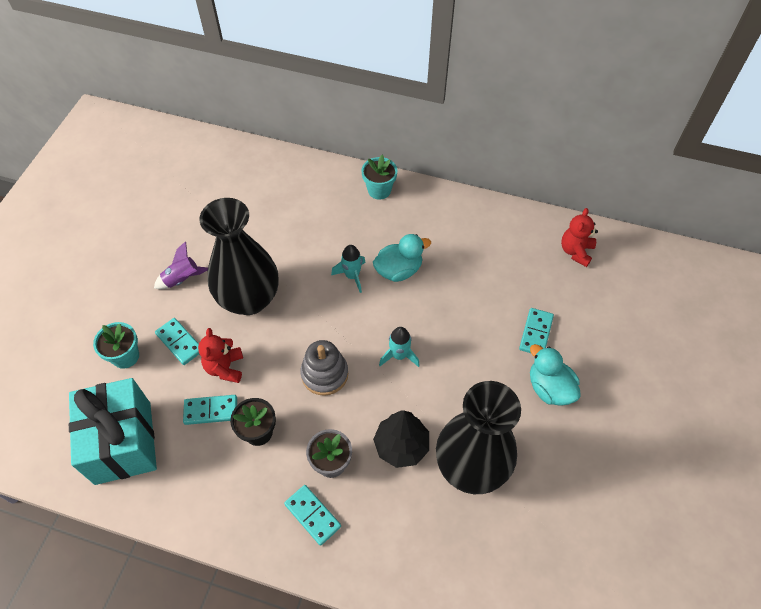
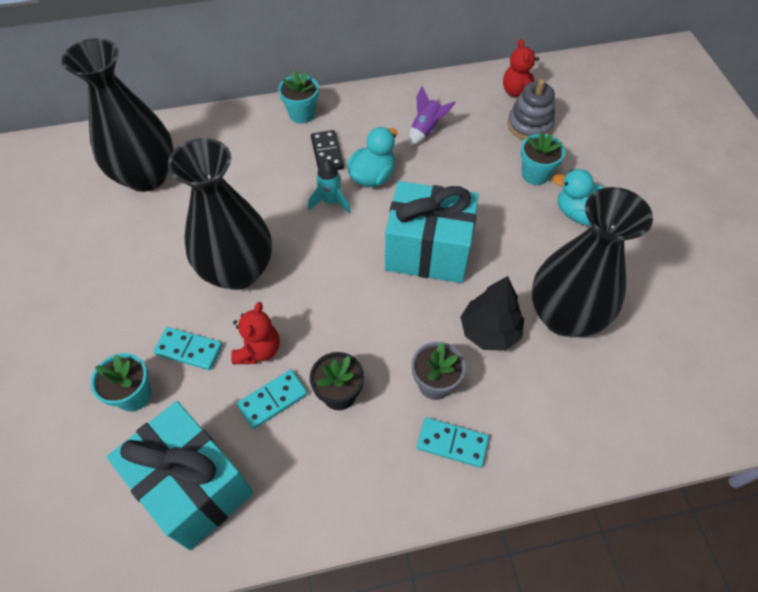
camera: 30 degrees left, 0 degrees up
(182, 279) = (148, 286): purple rocket -> purple rocket (426, 130)
(225, 368) = (258, 350): red teddy bear -> red teddy bear turned 135 degrees counterclockwise
(233, 191) = (146, 176): none -> black vase
(324, 374) = (368, 304): grey stacking toy -> grey stacking toy (529, 125)
(376, 233) = (327, 153): none -> black domino
(399, 355) = (428, 252): turquoise rocket -> turquoise gift
(536, 333) = (535, 174): turquoise domino -> turquoise flower pot

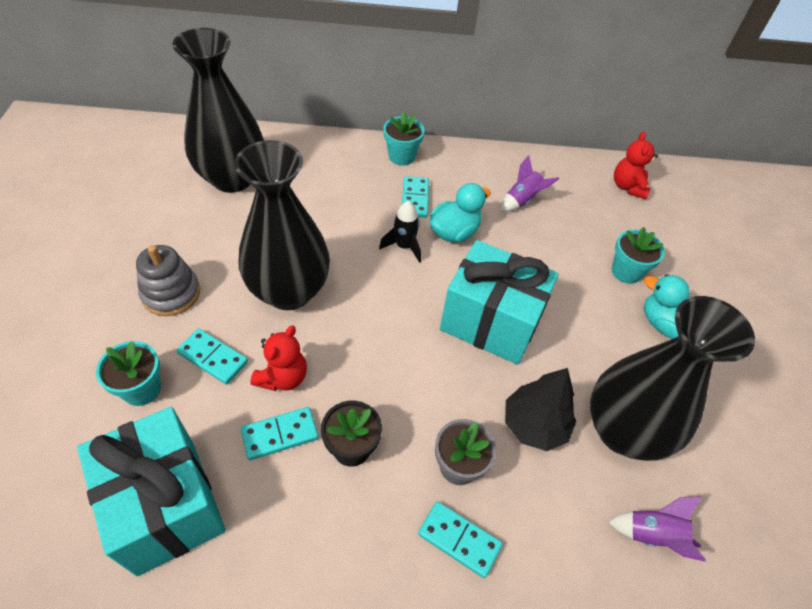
camera: 10 degrees right, 5 degrees down
(327, 153) = (415, 199): black domino -> turquoise domino
(330, 201) = (404, 246): turquoise rocket -> black rocket
(529, 125) = (632, 221): grey stacking toy -> grey stacking toy (171, 293)
(607, 395) = (652, 535): none -> purple rocket

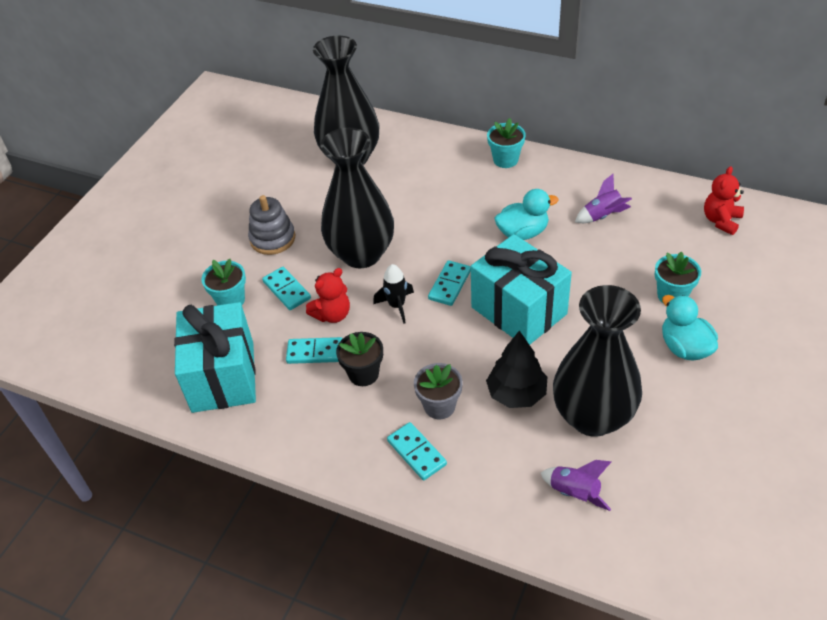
camera: 30 degrees right, 5 degrees down
(404, 246) = (472, 236): black rocket -> black rocket (397, 306)
(415, 199) = (500, 198): turquoise domino -> turquoise domino (449, 285)

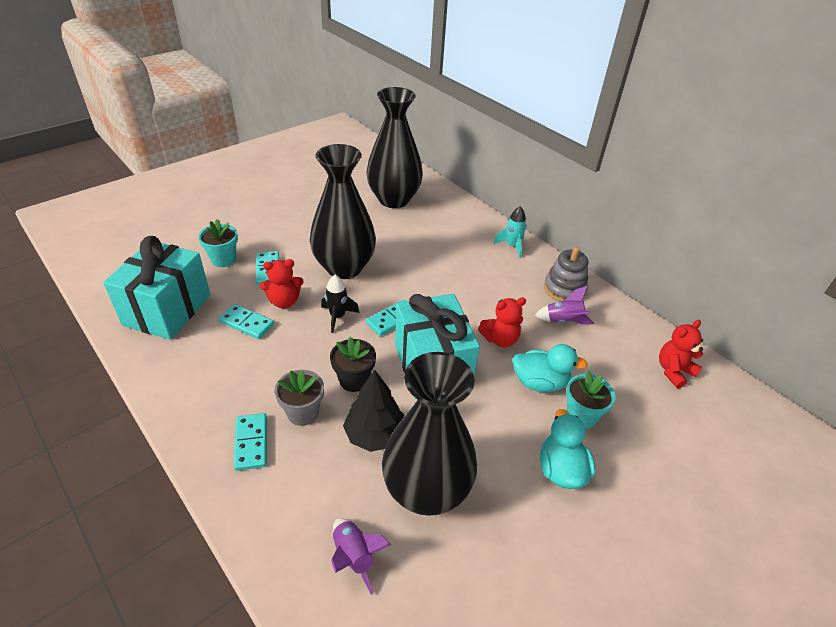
camera: 20 degrees right, 5 degrees down
(272, 239) = (291, 230): grey stacking toy -> grey stacking toy (564, 289)
(363, 374) = (267, 357): black flower pot -> black flower pot (354, 380)
(505, 160) = (512, 246): turquoise flower pot -> turquoise rocket
(522, 233) = (484, 305): turquoise duck -> turquoise duck (539, 382)
(560, 259) = (500, 339): none -> red teddy bear

